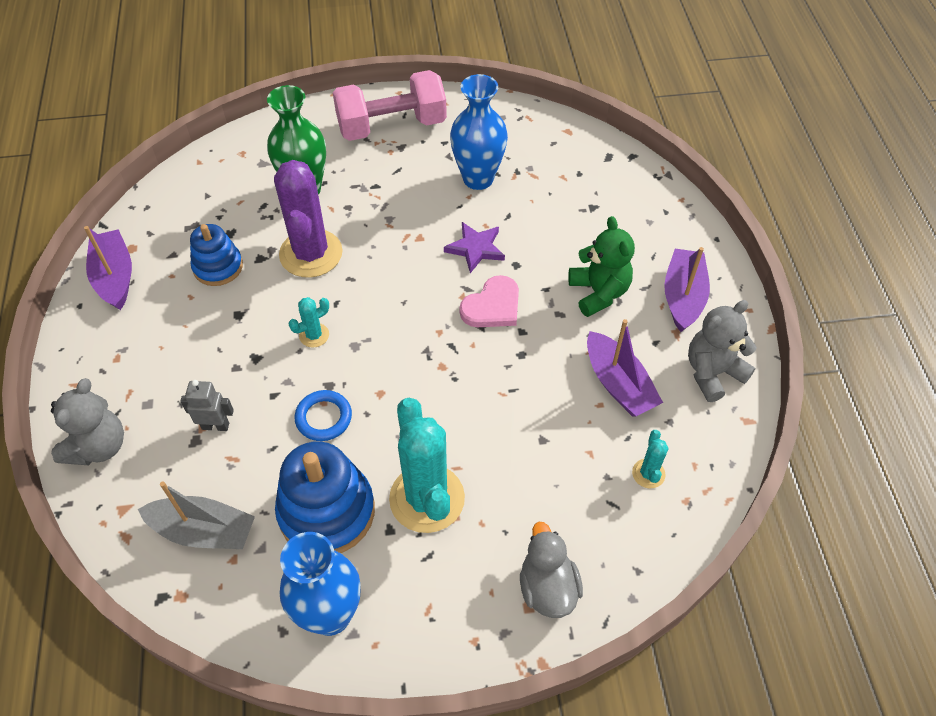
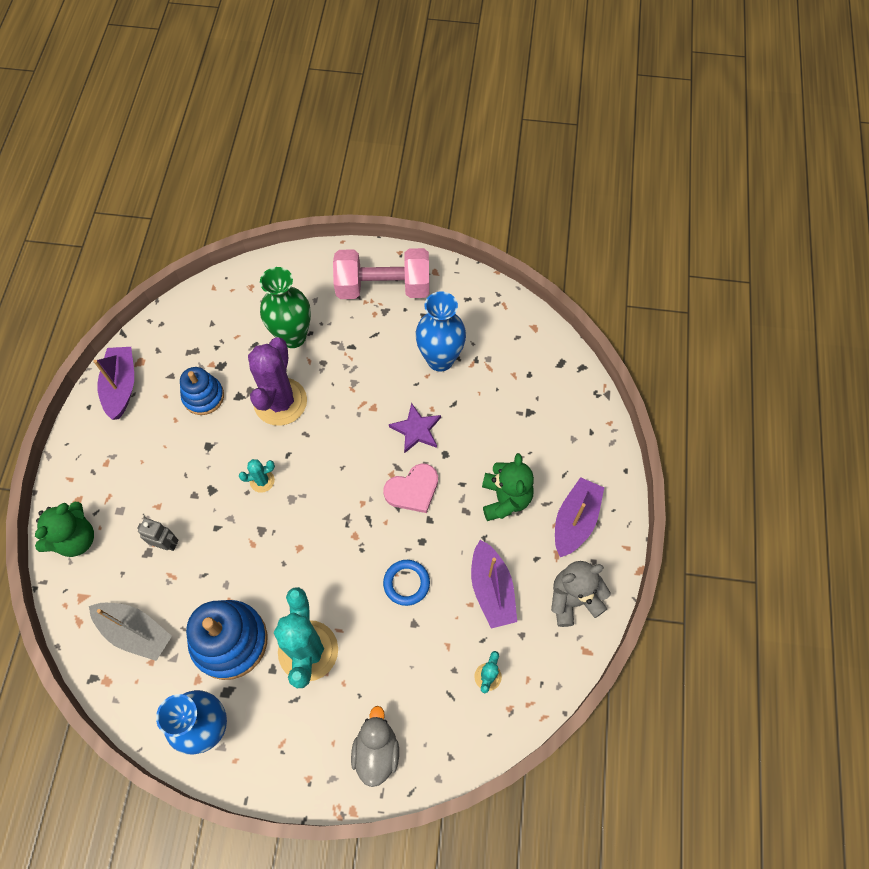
camera: 15 degrees right, 10 degrees up
(98, 446) = (75, 539): grey teddy bear -> green teddy bear
(323, 418) = (249, 558): blue ring -> blue ring (406, 583)

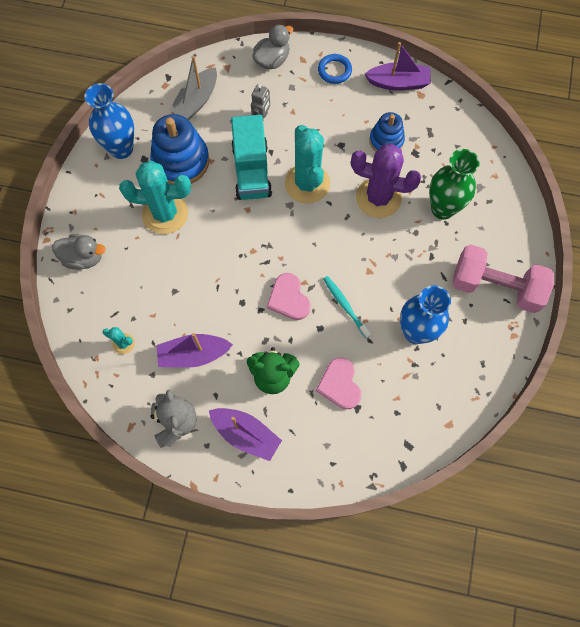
camera: 95 degrees right, 5 degrees up
(75, 539) = (272, 60): green teddy bear -> grey duck
(244, 548) = (251, 170): none -> turquoise truck
(262, 481) = (307, 183): turquoise cactus -> turquoise cactus, size x2.24
(383, 287) = (495, 287): pink dumbbell -> pink dumbbell turned 75 degrees counterclockwise
(406, 583) = (208, 288): blue ring -> blue ring (334, 71)
(416, 430) = (345, 305): purple star -> turquoise toothbrush
(507, 430) = (339, 384): none -> pink heart

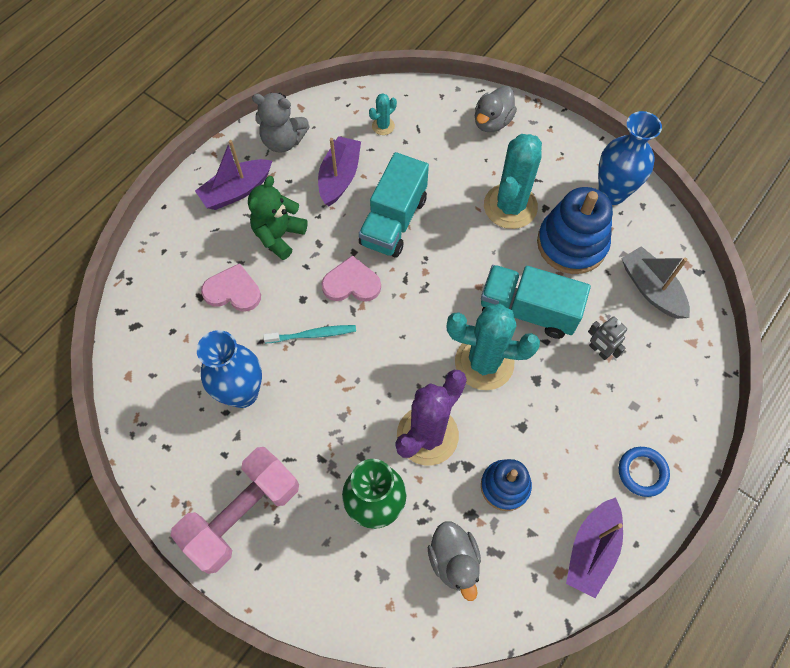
camera: 115 degrees right, 5 degrees down
(218, 292) = (393, 221): none -> turquoise truck
(272, 60) = (686, 400): grey duck -> grey duck (454, 561)

